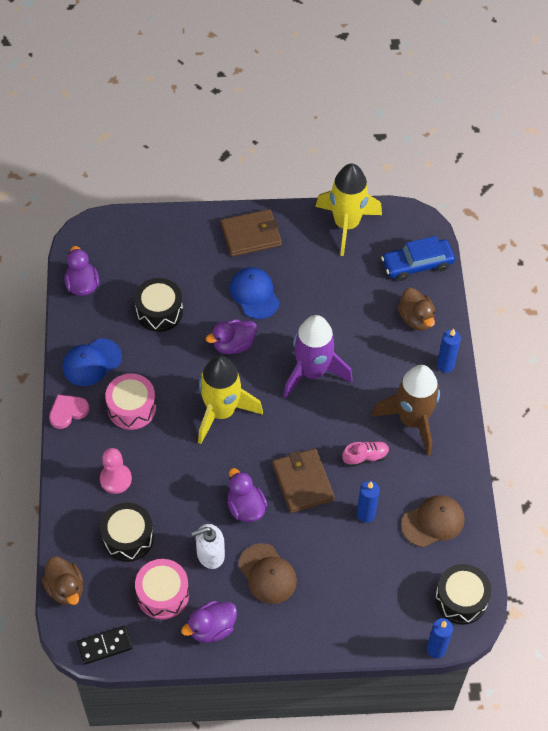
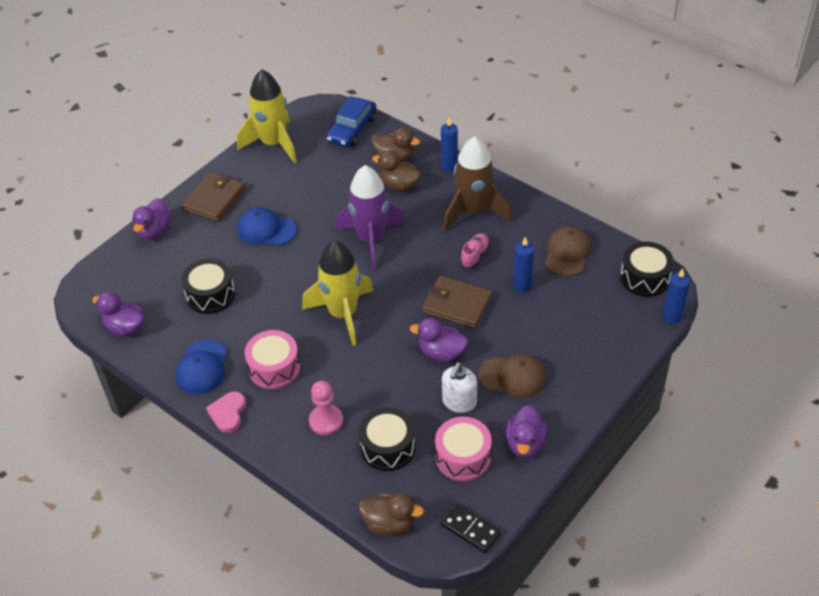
camera: 45 degrees left, 10 degrees down
(105, 646) = (470, 529): black domino -> black domino turned 75 degrees counterclockwise
(233, 345) = (294, 269): purple duck -> purple duck (154, 231)
(389, 345) = (399, 185): none -> brown duck

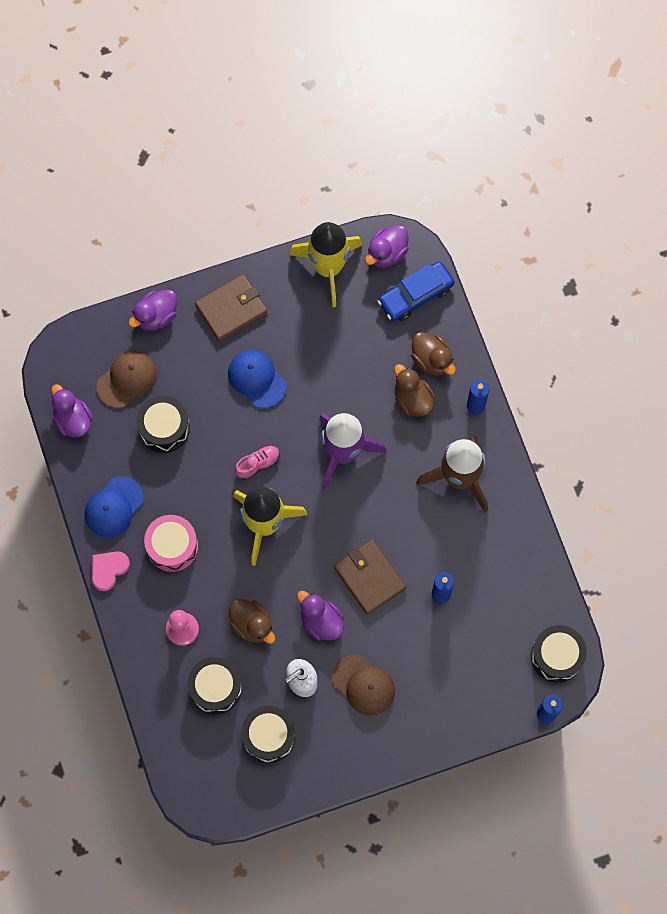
camera: 30 degrees right, 25 degrees up
(389, 523) = (172, 758): brown duck -> brown duck (252, 625)
(463, 457) = (269, 736): pink drum -> black drum
(470, 529) = (230, 805): black domino -> none
(475, 256) = (423, 532): pink shoe -> pink shoe (258, 464)
(525, 444) = (327, 756): purple duck -> purple duck (387, 253)
(567, 253) = (509, 583): brown cap -> brown cap (127, 380)

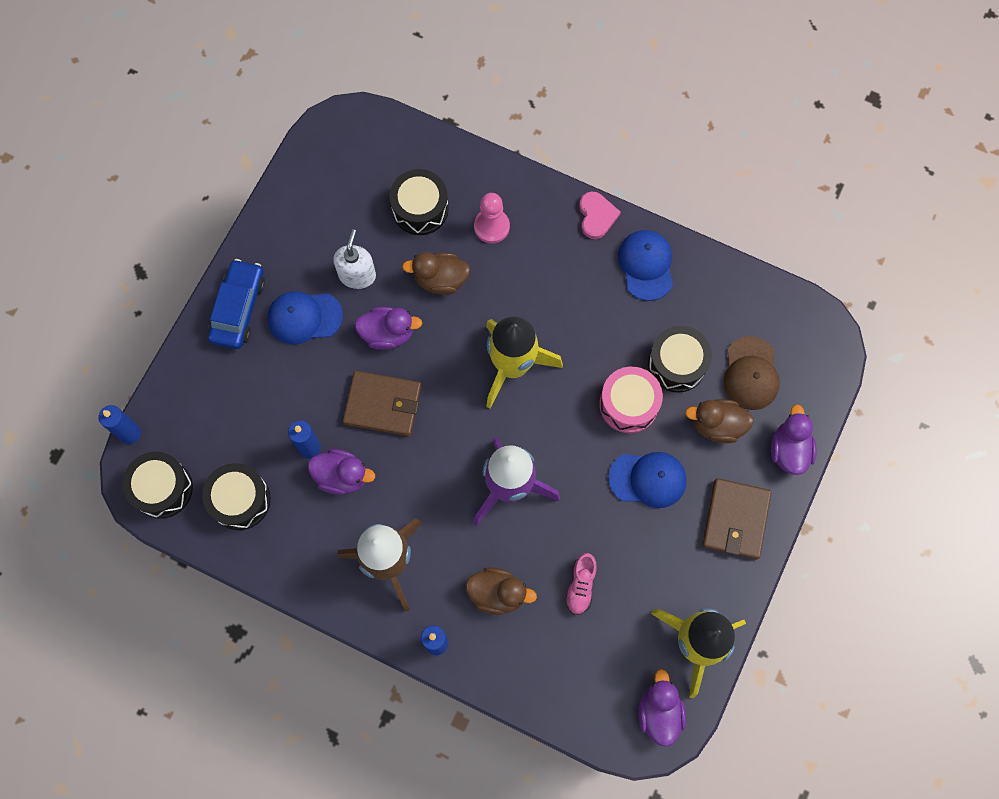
camera: 135 degrees right, 0 degrees up
(73, 420) = (755, 300): purple duck -> purple duck (342, 476)
(172, 546) = (567, 279): pink drum -> pink drum (628, 404)
(258, 464) = (570, 409): pink shoe -> pink shoe (580, 586)
(269, 736) = (342, 213): black drum -> black drum (240, 500)
(363, 685) = (304, 317): brown cap -> blue cap
(415, 295) = (592, 696): blue car -> blue car (239, 309)
(432, 360) = (517, 648): brown duck -> brown duck (717, 425)

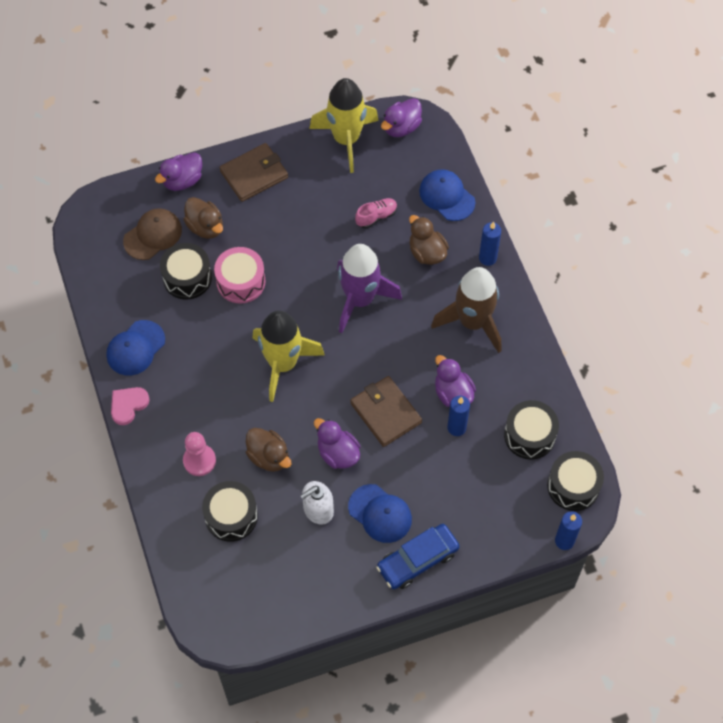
camera: 135 degrees left, 10 degrees down
(648, 479) = (277, 235): blue cap -> blue cap (446, 196)

